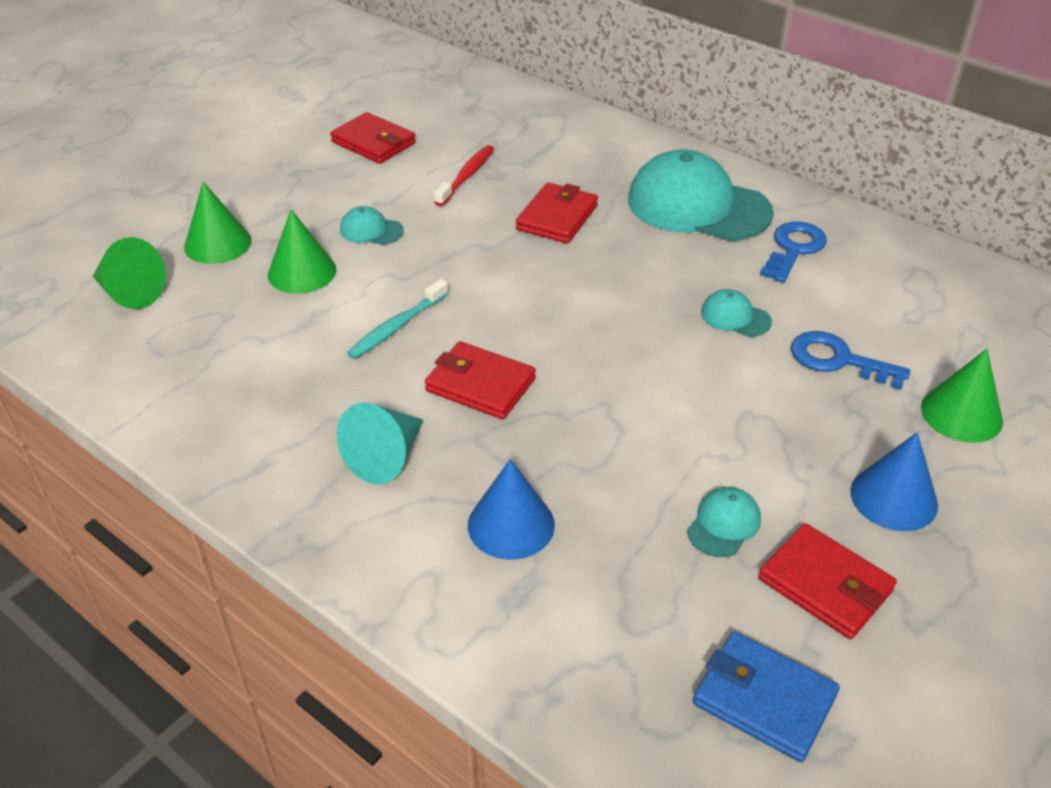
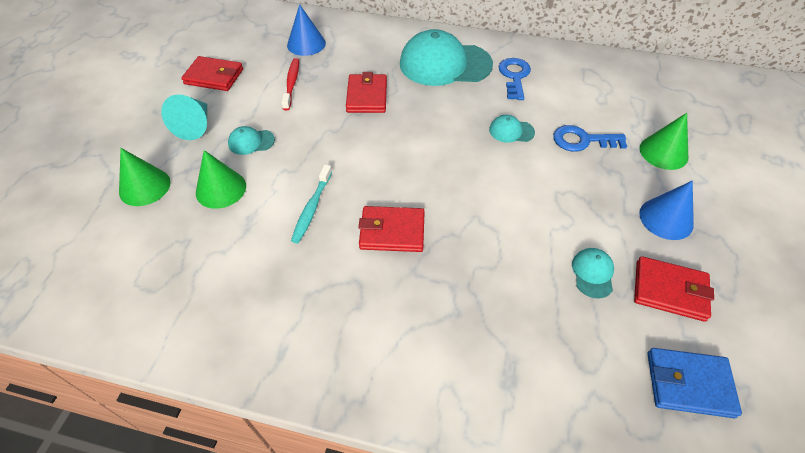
camera: 25 degrees left, 10 degrees up
(129, 293) = (97, 249): green cone -> none
(386, 457) = (364, 310): turquoise cone -> turquoise cone (195, 126)
(511, 524) = (473, 327): blue cone -> blue cone (306, 44)

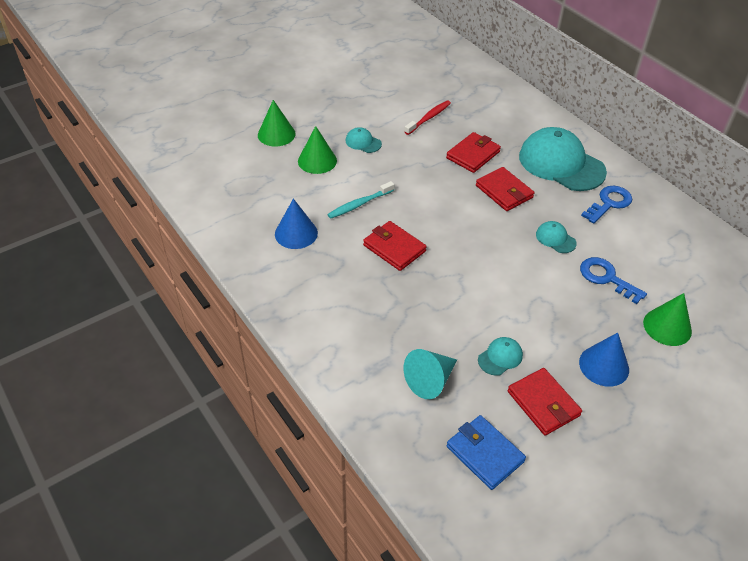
camera: 40 degrees right, 5 degrees down
(195, 126) = (338, 113): turquoise cone -> turquoise cone (430, 380)
(214, 77) = (381, 86): red wallet -> red wallet (504, 191)
(306, 44) = (469, 94): blue cone -> blue cone (296, 233)

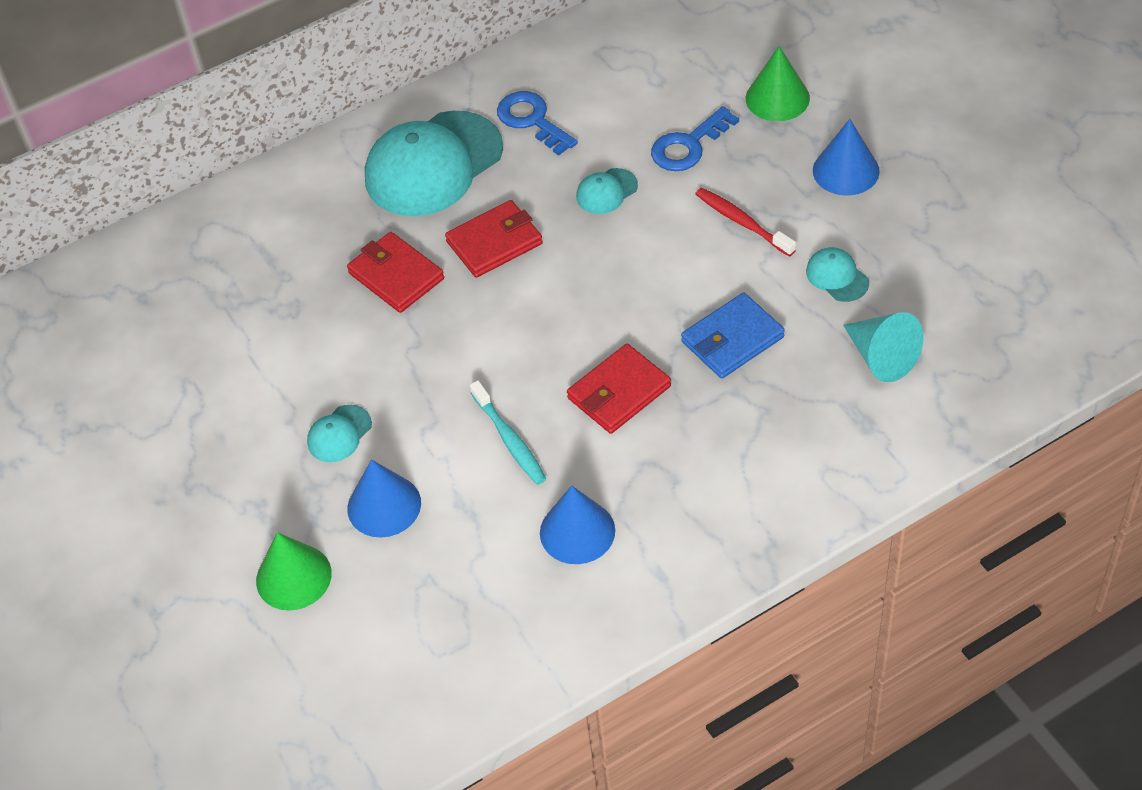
camera: 80 degrees left, 5 degrees up
(317, 161) = (384, 505): green cone -> blue cone
(428, 118) = (281, 333): red toothbrush -> red toothbrush (742, 222)
(485, 454) = (994, 305): blue wallet -> blue wallet (732, 339)
(543, 403) = (911, 239): red wallet -> none

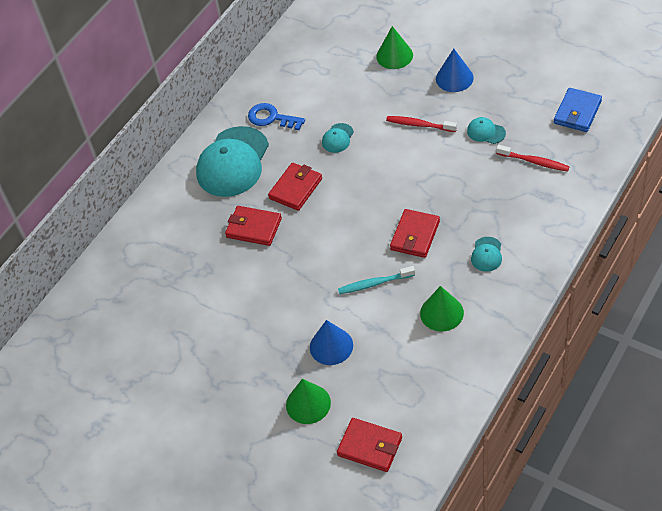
camera: 25 degrees left, 0 degrees up
(335, 686) = (370, 446): none -> red wallet
(339, 434) = (281, 321): turquoise cap -> turquoise cap (486, 254)
(509, 439) = (374, 283): turquoise toothbrush -> turquoise toothbrush turned 135 degrees clockwise
(577, 531) = (441, 313): blue cone -> green cone
(688, 145) = (365, 97): blue key -> none
(732, 339) = (454, 185): blue wallet -> blue wallet (577, 112)
(881, 357) = (534, 162): turquoise cone -> red toothbrush

